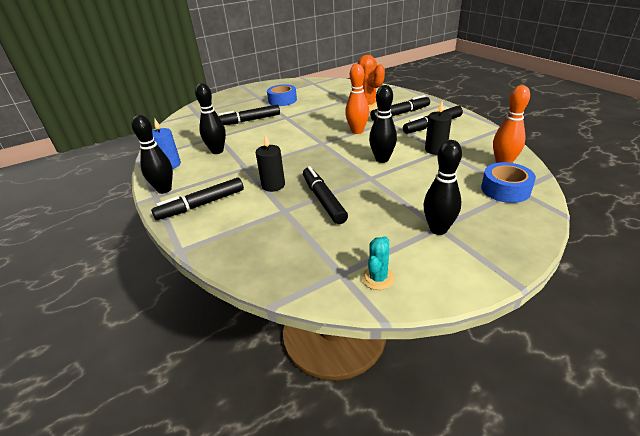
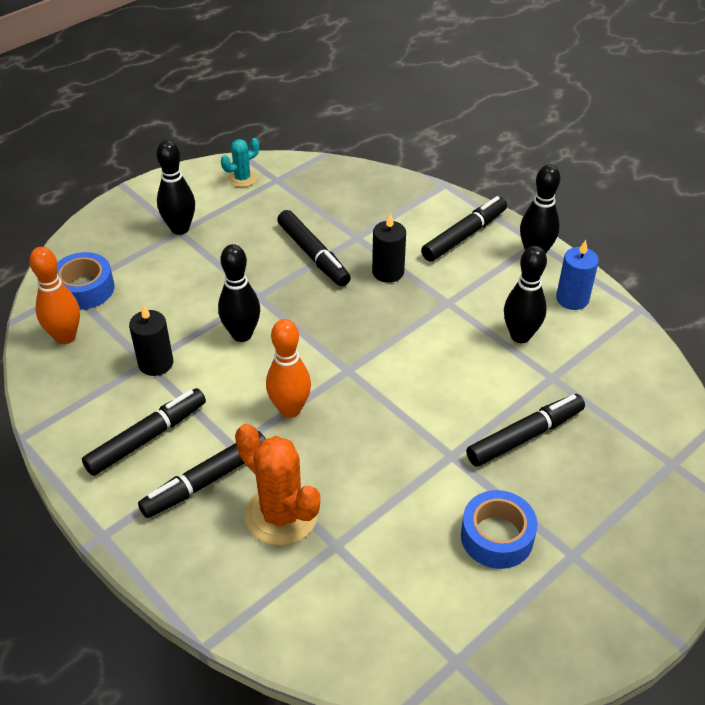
camera: 165 degrees right, 10 degrees up
(378, 278) = (242, 178): turquoise cactus -> turquoise cactus turned 45 degrees clockwise

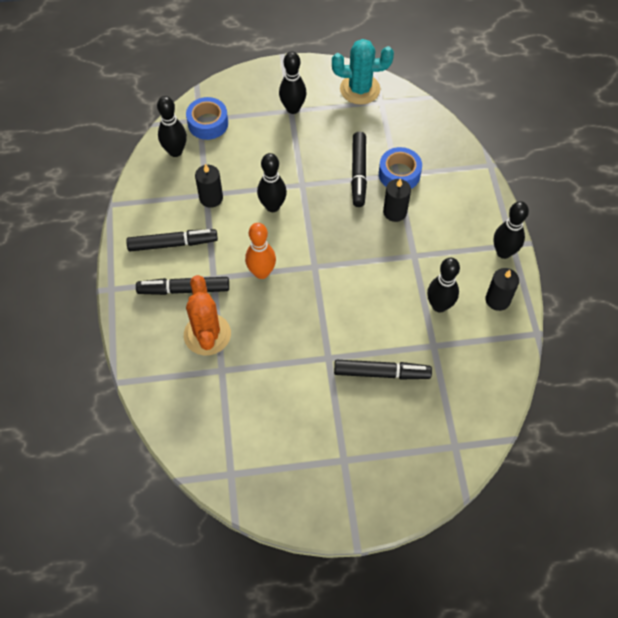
camera: 35 degrees right, 15 degrees up
(65, 337) = (175, 151): orange bowling pin -> black bowling pin
(242, 178) = (360, 89): turquoise cactus -> turquoise cactus, size x1.83
(464, 235) = (468, 212): black marker -> none
(497, 536) = (311, 422): blue tape -> blue tape (399, 174)
(572, 299) = (497, 300): blue candle -> black candle

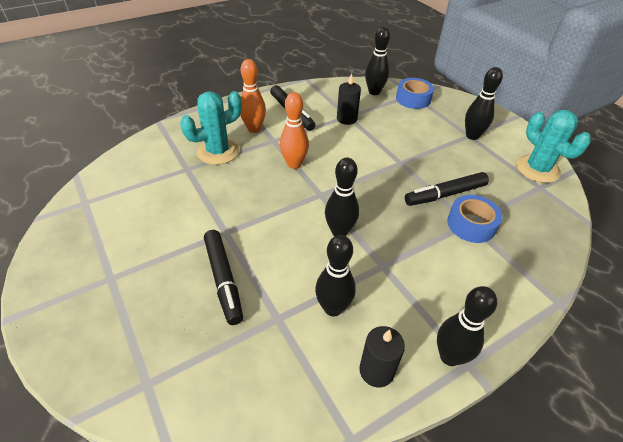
camera: 65 degrees right, 15 degrees down
(184, 289) = (254, 129): black marker -> orange bowling pin
(207, 334) = (218, 151): orange cactus -> turquoise cactus
(272, 206) = (364, 152): black bowling pin -> black bowling pin (339, 232)
(395, 212) = (423, 234): black candle -> none

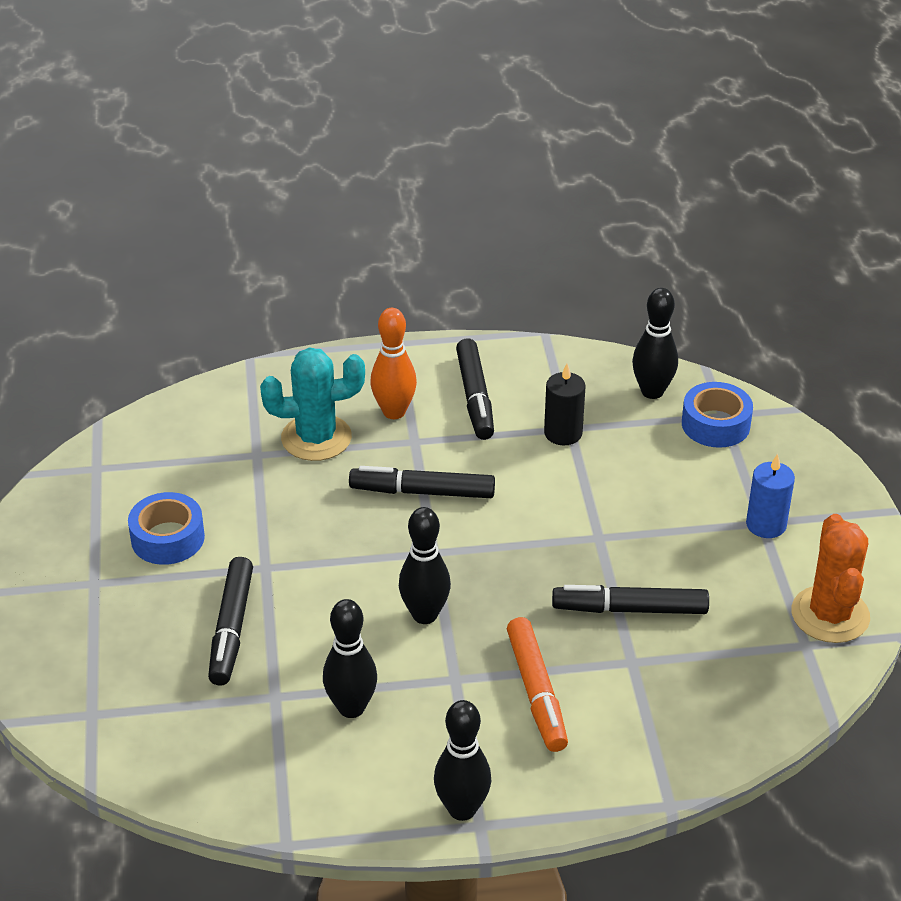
camera: 25 degrees right, 5 degrees down
(294, 164) = (422, 492): orange bowling pin -> black marker
(376, 370) = (359, 791): black candle -> none
(434, 258) = (536, 692): none -> orange marker
(471, 224) = (633, 665): blue tape -> blue tape (167, 538)
(472, 136) = (766, 525): black bowling pin -> blue candle
(537, 169) = (830, 615): turquoise cactus -> orange cactus

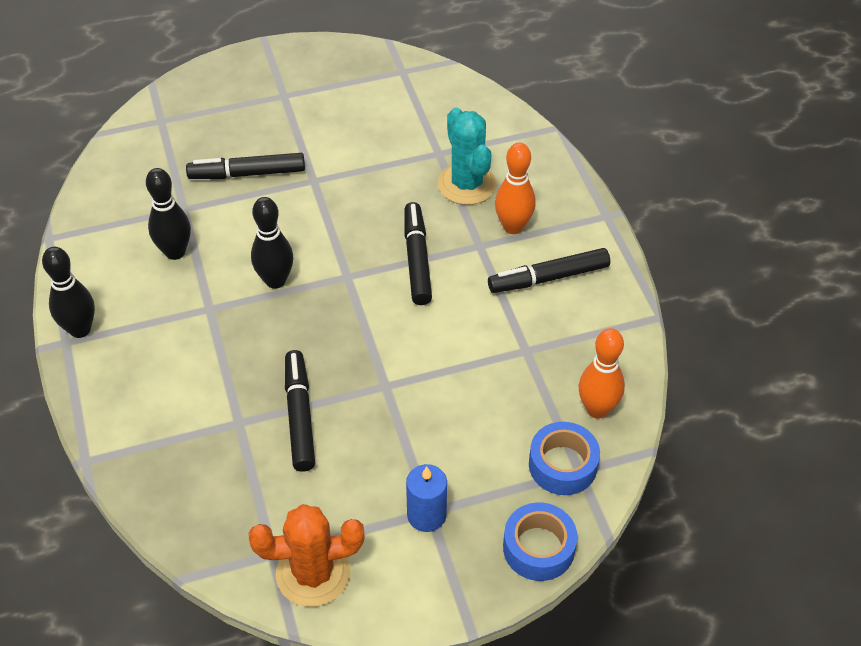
camera: 80 degrees right, 10 degrees up
(167, 538) = (335, 123): blue tape -> blue tape (538, 548)
(536, 692) = (199, 361): orange marker -> none
(563, 433) = (517, 346): black candle -> none
(652, 391) = (597, 409): black bowling pin -> orange bowling pin

